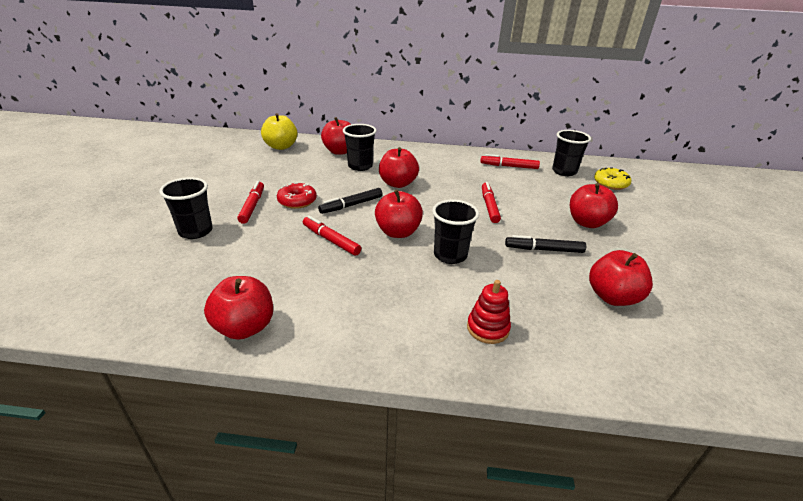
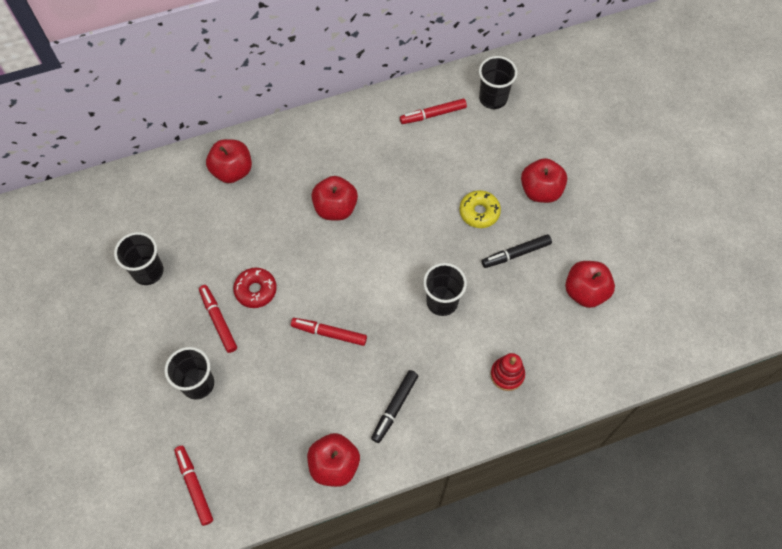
camera: 25 degrees left, 30 degrees up
(281, 146) = (157, 193): yellow apple -> none
(351, 205) = (313, 270): black marker -> black marker (395, 407)
(360, 166) = (275, 192): black cup -> black cup (148, 271)
(398, 232) = (381, 291): red apple -> none
(489, 206) = (443, 206): red marker -> red marker (194, 486)
(610, 184) = (545, 103): yellow donut -> yellow donut (479, 212)

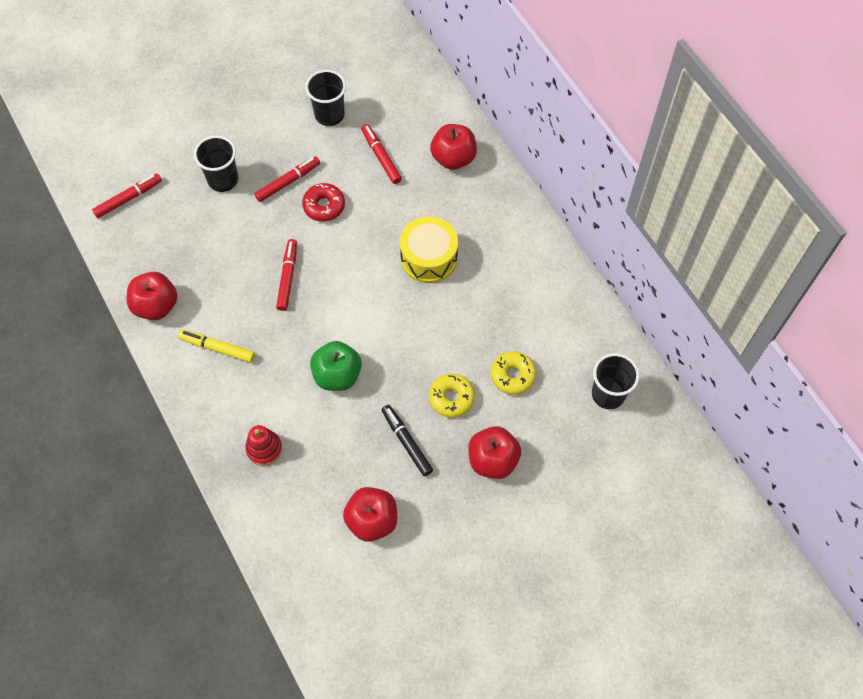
camera: 80 degrees right, 0 degrees up
(335, 208) = (429, 258): red apple -> yellow drum
(395, 407) = (217, 348): black marker -> yellow marker
(433, 114) = (569, 333): red marker -> red marker (381, 157)
(442, 302) = (337, 375): black cup -> green apple
(465, 162) = (513, 375): none -> yellow donut

